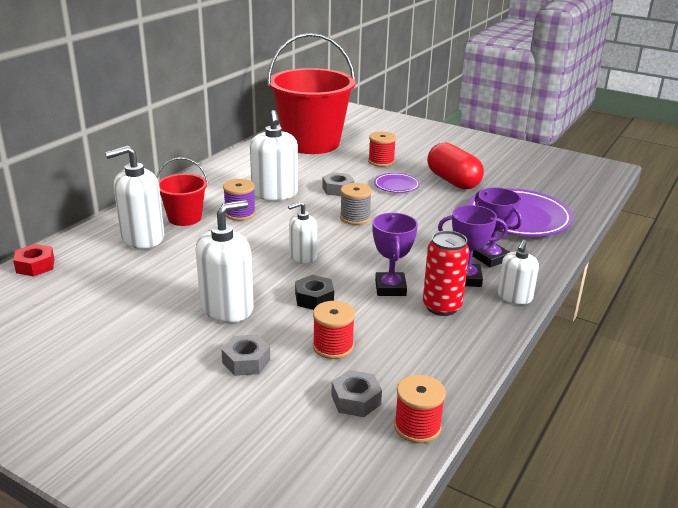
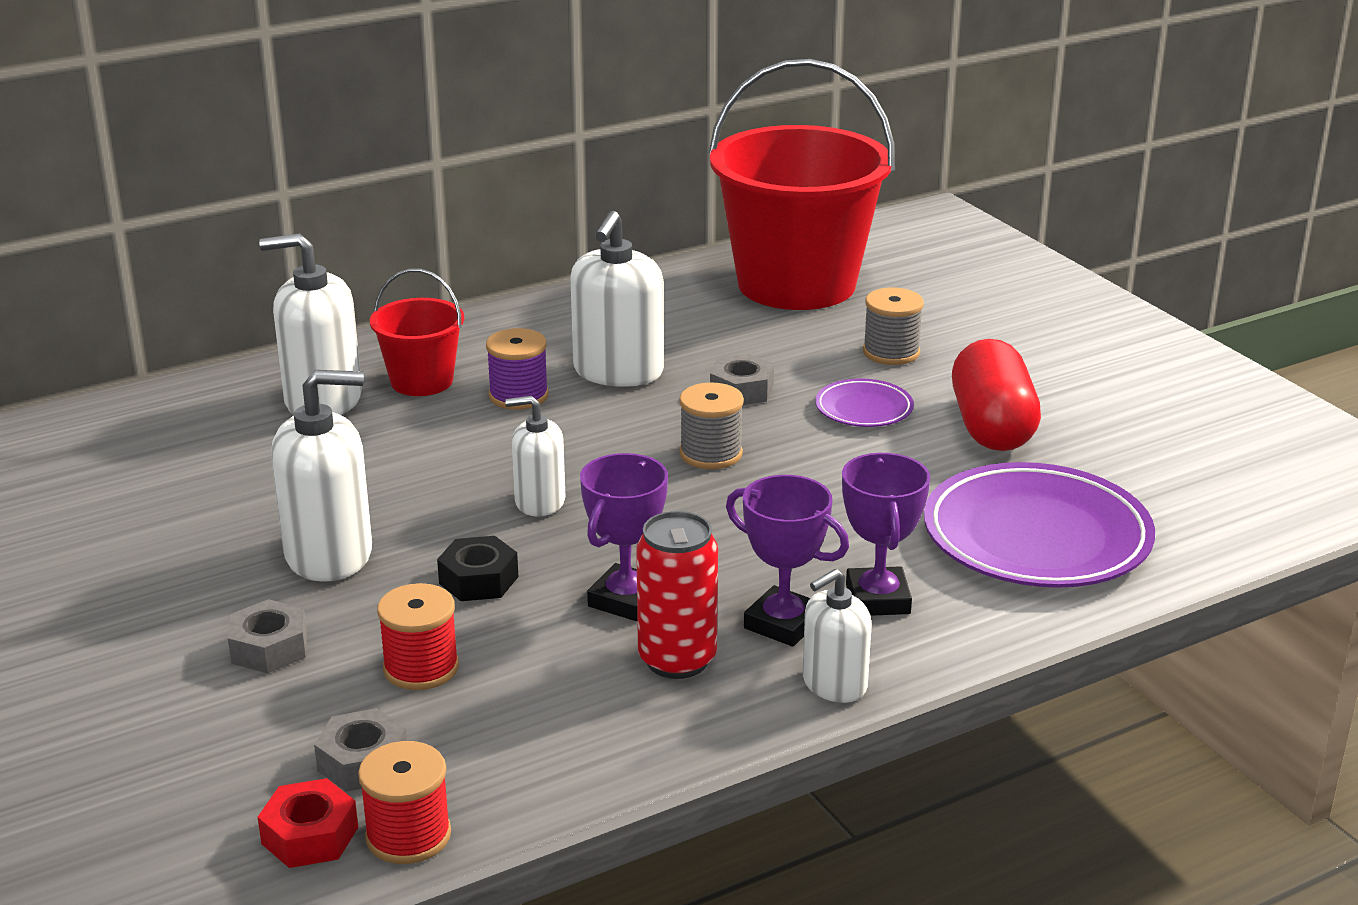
camera: 30 degrees right, 0 degrees up
(35, 266) = (130, 407): red nut -> red nut (310, 836)
(381, 161) = (891, 352): red spool -> grey spool

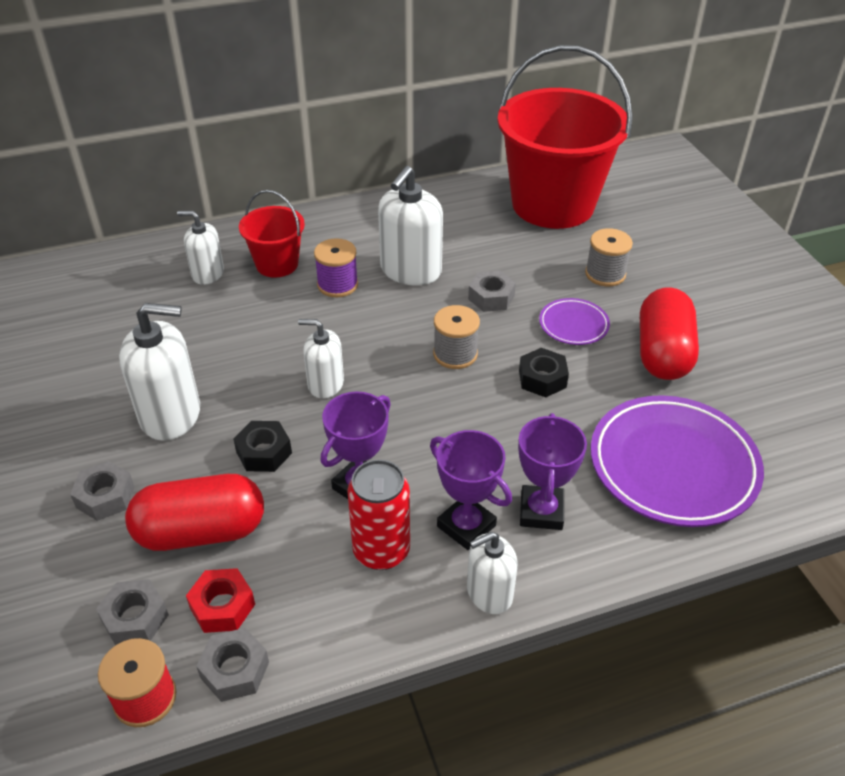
camera: 10 degrees right, 15 degrees up
(310, 836) = (78, 686): red nut -> red nut (222, 606)
(323, 400) = (208, 273): white soap dispenser -> white soap dispenser, size x0.61
(421, 668) = (201, 531): red spool -> red capsule
(521, 795) = (235, 670): none -> grey nut
(838, 468) = (542, 379): none -> black nut

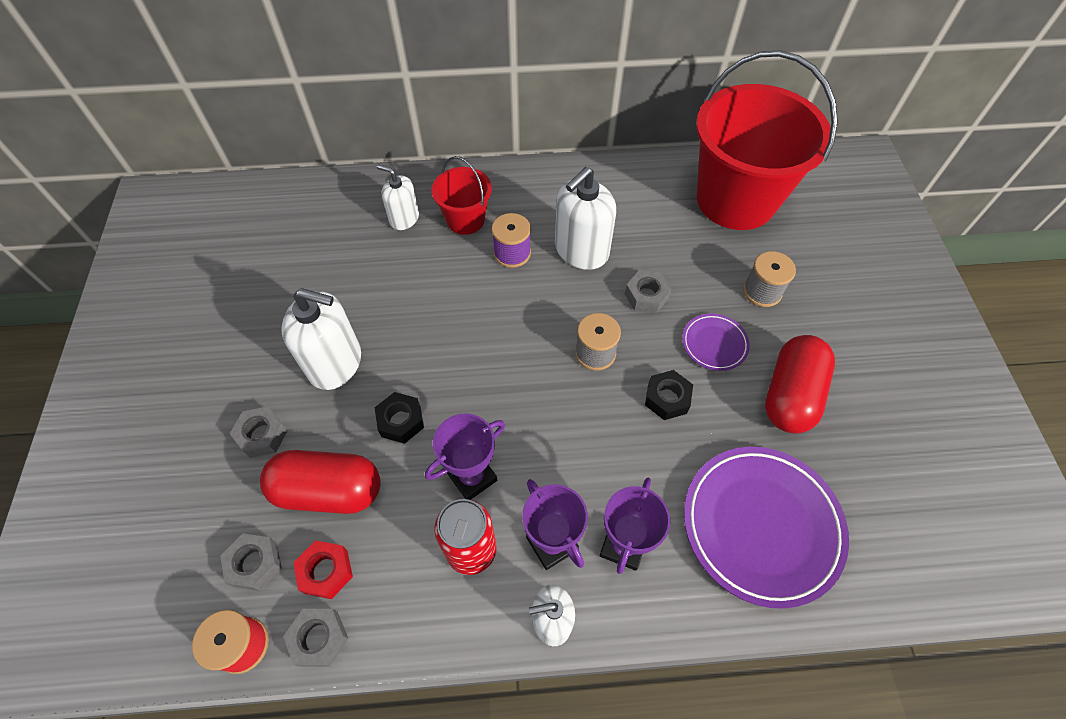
camera: 15 degrees right, 15 degrees up
(325, 384) = (472, 360): white soap dispenser -> none

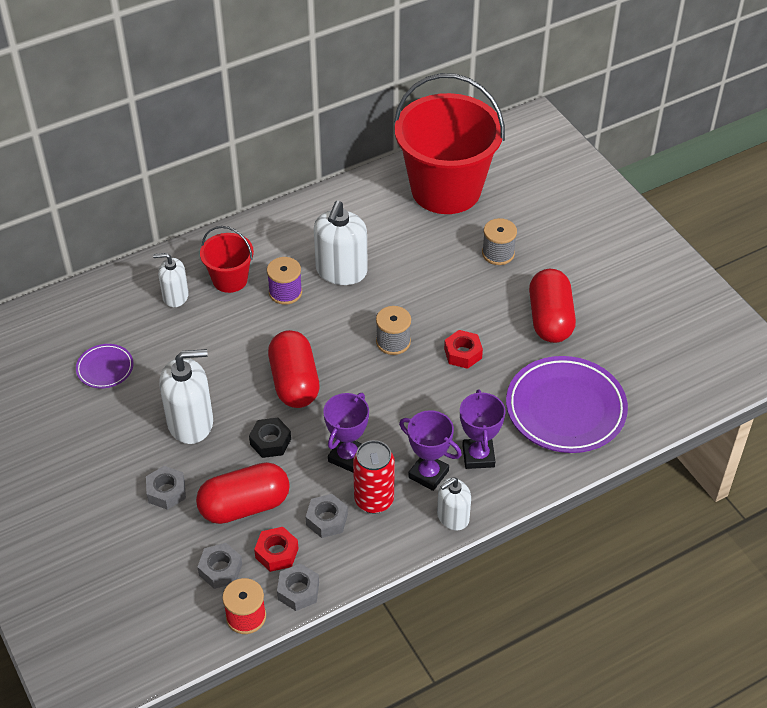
camera: 25 degrees left, 10 degrees down
(465, 359) = (294, 382): none -> red capsule
(646, 296) = (411, 287): grey nut -> grey nut (327, 520)
(667, 398) = (463, 353): black nut -> red nut
(714, 344) = (479, 304): purple plate -> purple plate (105, 368)

